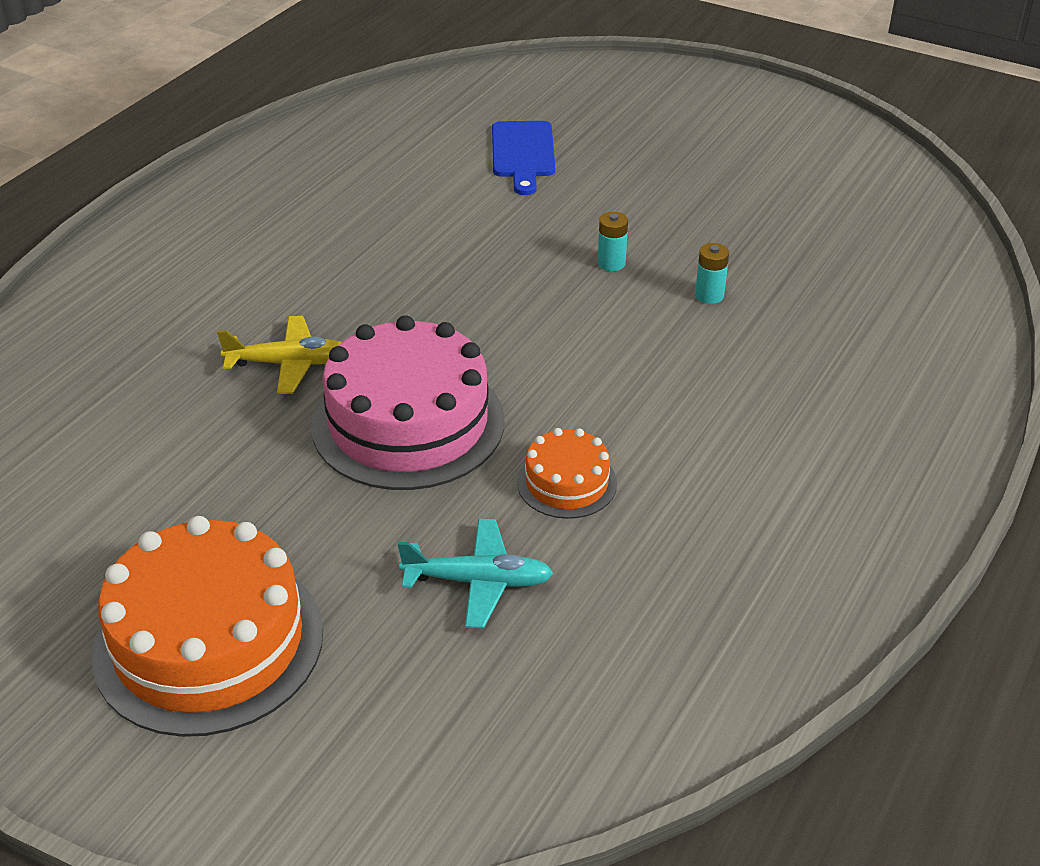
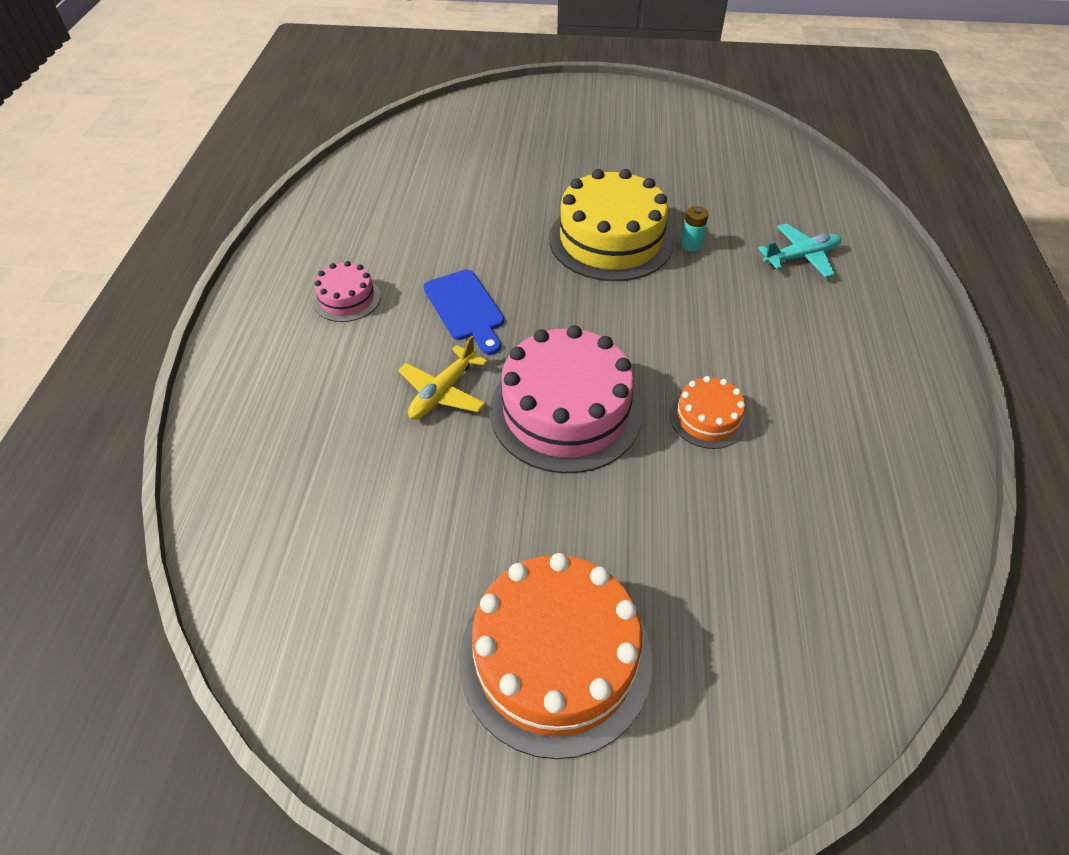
camera: 25 degrees left, 10 degrees up
(260, 242) = (347, 298): none -> pink cake
(290, 363) = (443, 392): yellow plane -> yellow plane turned 150 degrees clockwise
(478, 581) = (708, 520): turquoise plane -> turquoise plane (801, 257)
(522, 153) = (489, 174): blue cutting board -> blue cutting board (465, 308)
(611, 263) = (610, 240): turquoise battery -> yellow cake

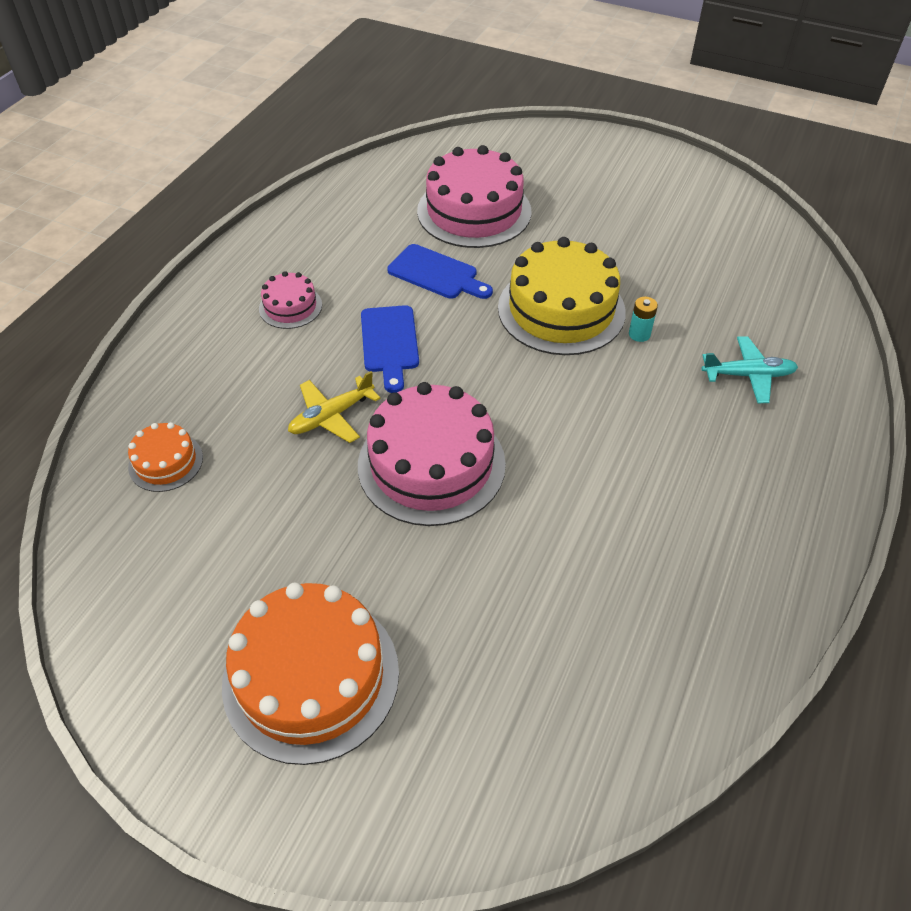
camera: 20 degrees right, 0 degrees up
(477, 235) = (436, 274): none -> blue cutting board
(484, 172) = (474, 211): none -> pink cake
(708, 418) = (560, 510): orange cake -> orange cake (166, 462)

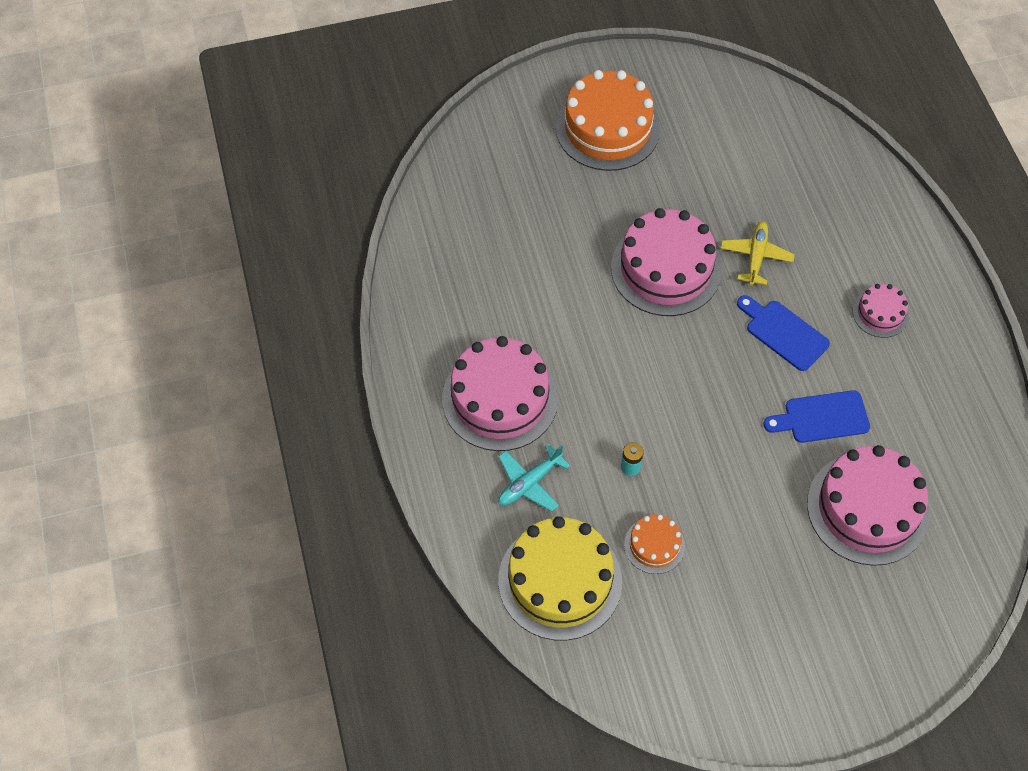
camera: 140 degrees right, 10 degrees up
(166, 462) = (808, 166): orange cake -> orange cake (654, 545)
(561, 310) = (703, 450): yellow cake -> yellow cake (560, 580)
(724, 457) = (500, 398): none -> pink cake

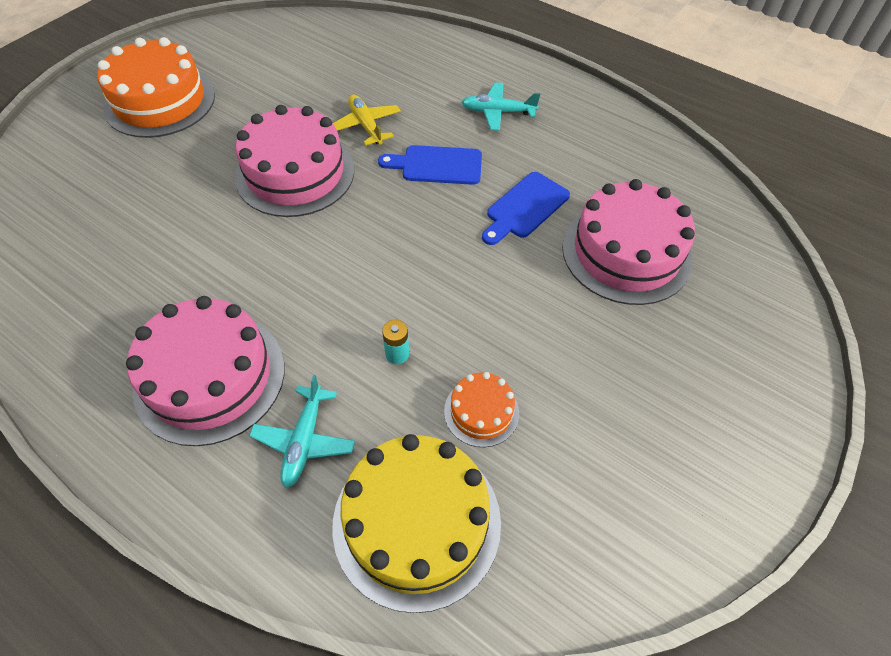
camera: 40 degrees left, 5 degrees down
(880, 313) = (497, 112): pink cake -> turquoise plane

